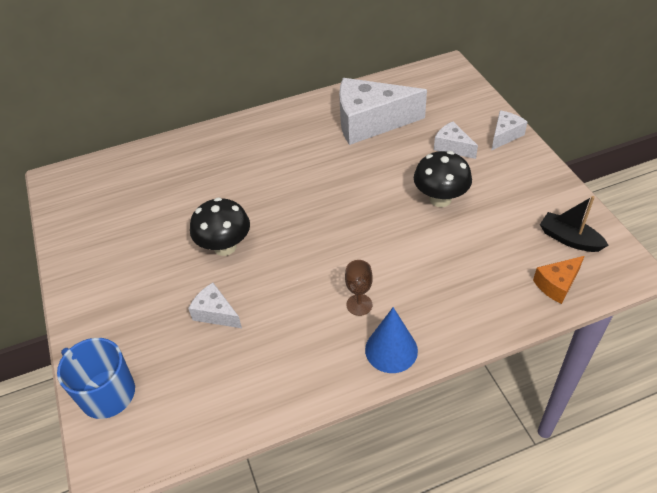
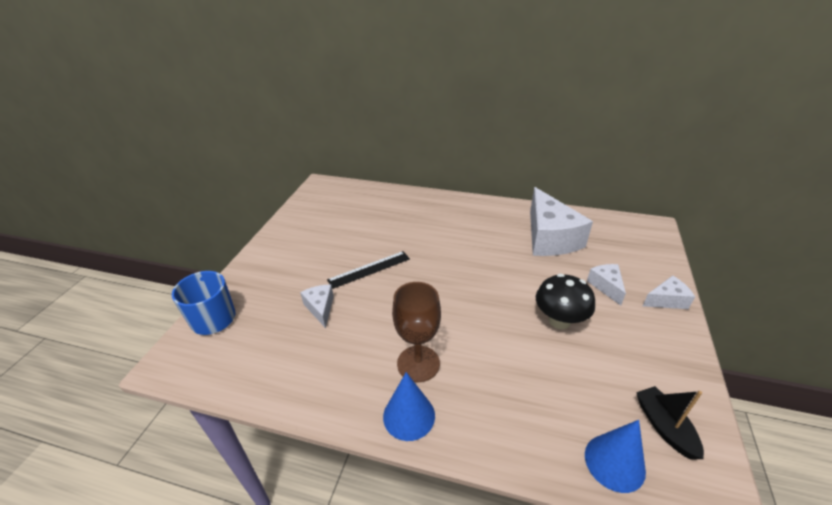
camera: 35 degrees right, 10 degrees down
(225, 247) = (369, 269): black mushroom -> black ruler
(359, 305) = (418, 363): brown goblet -> brown goblet, size x1.75
(370, 122) = (549, 238): white cheese -> white cheese turned 135 degrees counterclockwise
(557, 284) = (614, 462): orange cheese -> blue cone

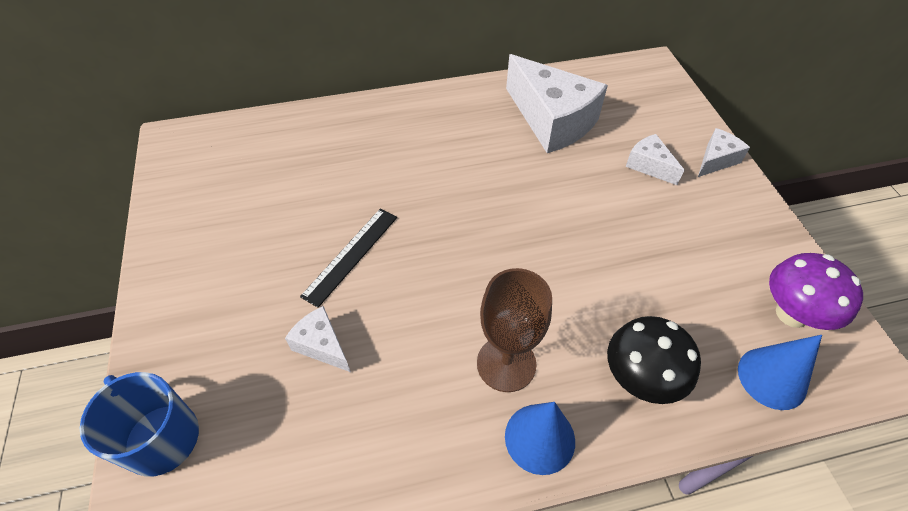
camera: 30 degrees left, 15 degrees up
(559, 321) = (627, 232): black mushroom -> black mushroom (640, 379)
(664, 427) = (791, 314): black boat -> purple mushroom

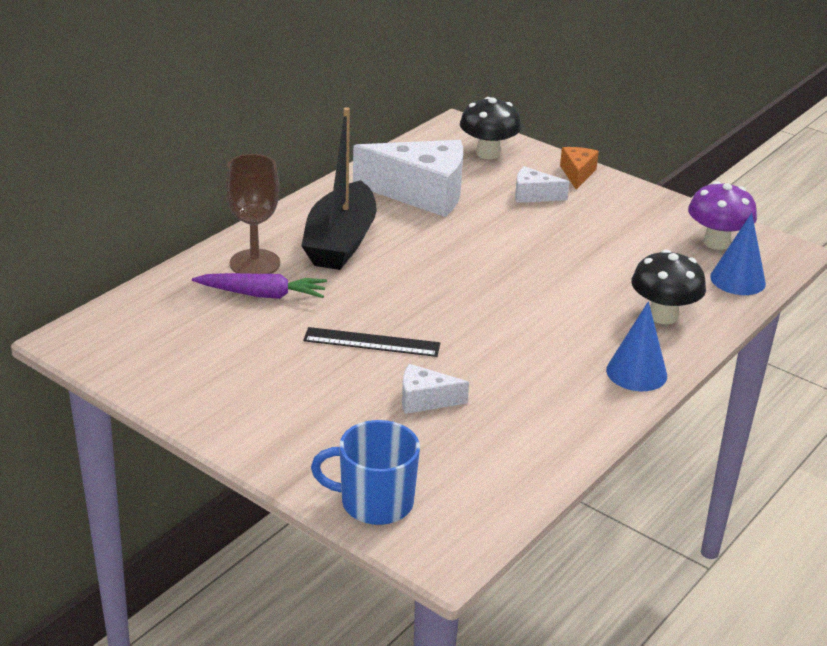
camera: 40 degrees left, 20 degrees down
(328, 163) = (262, 295): none -> purple carrot
(351, 255) = (371, 342): black ruler -> black ruler turned 75 degrees counterclockwise
(438, 139) = (340, 242): none -> black boat
(506, 364) = (570, 348): brown goblet -> brown goblet (255, 263)
(652, 103) = (488, 153): none -> black mushroom
(716, 160) = (577, 174): white cheese -> orange cheese

